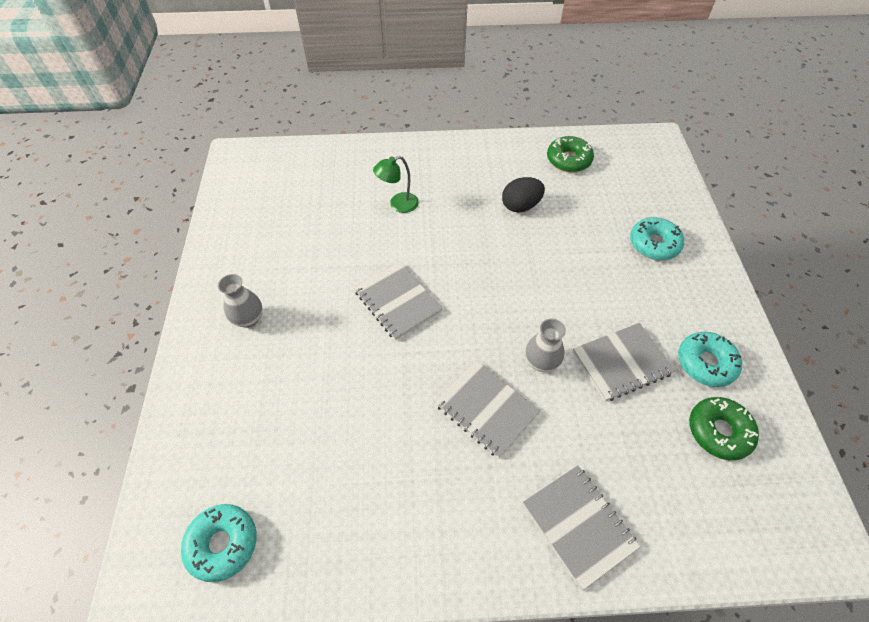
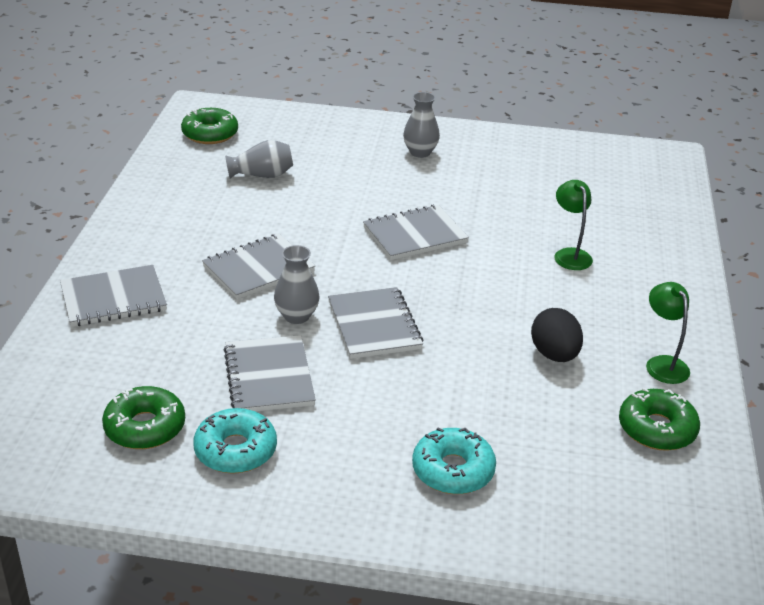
camera: 100 degrees right, 20 degrees down
(223, 544) = (210, 134): turquoise donut -> green donut
(315, 453) = (262, 175): none -> grey vase
(507, 158) = (663, 364): none -> green lamp
(531, 308) = (374, 325): none -> grey notebook

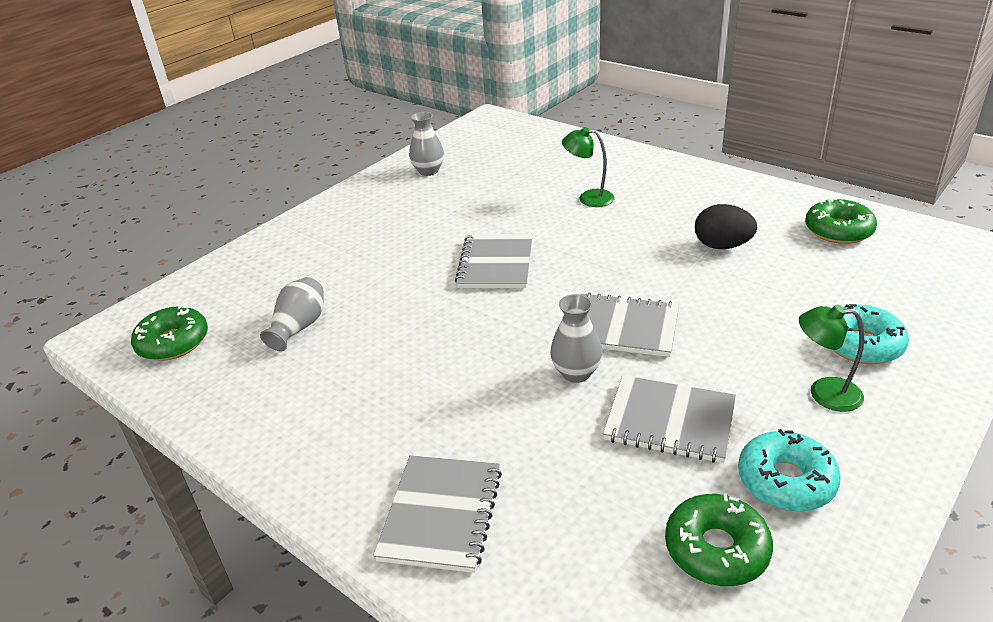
camera: 55 degrees left, 0 degrees up
(258, 269) = (472, 377): grey notebook -> none
(420, 152) = (364, 222): grey vase -> grey vase (428, 171)
(663, 364) = (758, 203): green lamp -> green lamp (824, 393)

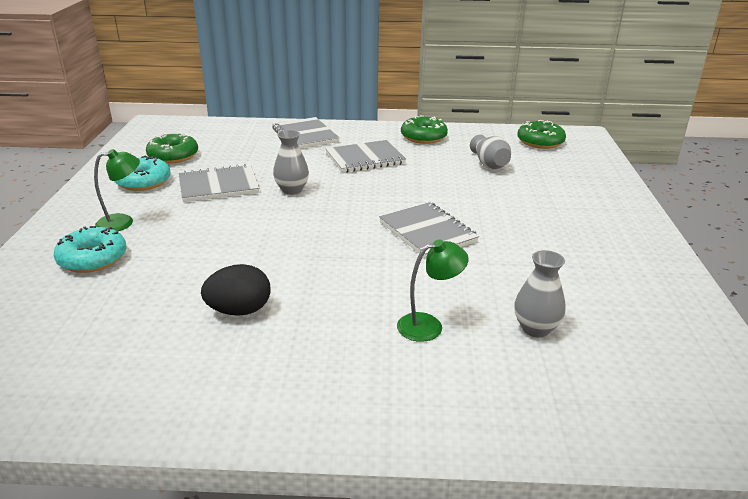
camera: 140 degrees right, 5 degrees down
(428, 171) = (648, 301): grey vase -> grey vase (535, 328)
(623, 327) = (282, 220): grey notebook -> grey notebook (365, 159)
(838, 230) = (108, 376): green donut -> green donut (423, 137)

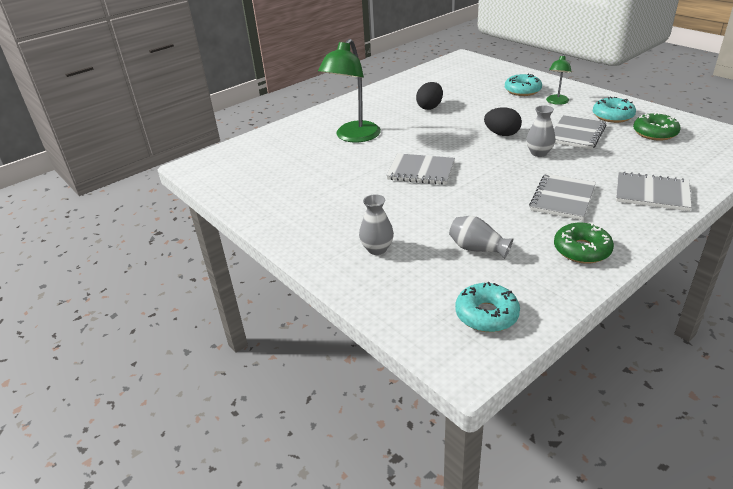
camera: 140 degrees right, 5 degrees up
(270, 222) = (502, 134): none -> black egg
(429, 325) = (353, 137): green lamp -> green lamp, size x1.90
(535, 328) = (309, 156): grey vase -> grey vase (377, 249)
(540, 142) = (486, 315): green donut -> turquoise donut

